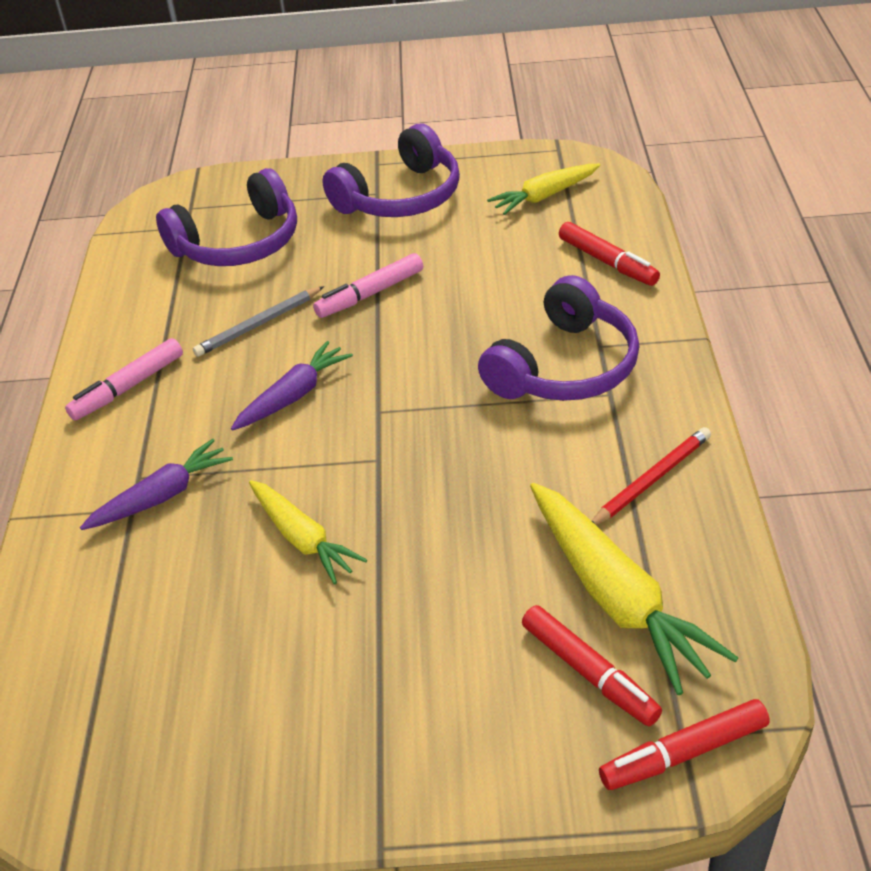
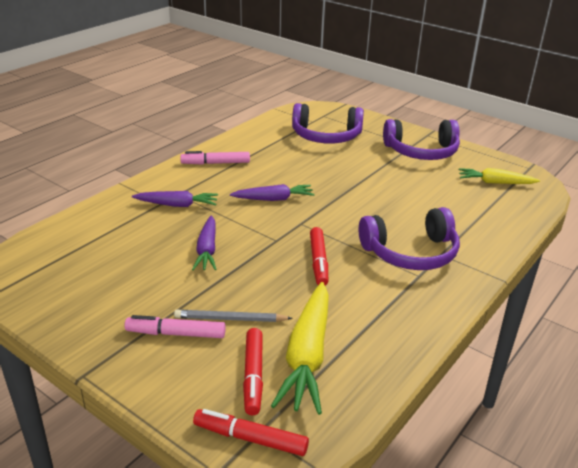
camera: 35 degrees right, 10 degrees down
(259, 324) = (294, 167): grey pencil -> grey pencil (230, 319)
(302, 538) = (207, 250): yellow carrot -> purple carrot
(370, 294) = (357, 180): pink marker -> pink marker (176, 333)
(607, 262) = (492, 223): red marker -> red marker (318, 261)
(652, 480) = (391, 321): red pencil -> none

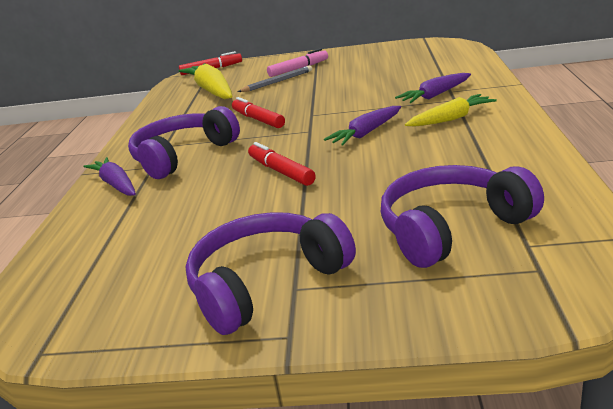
camera: 150 degrees right, 5 degrees down
(207, 250) = (351, 91): purple carrot -> purple carrot (116, 184)
(215, 163) = (491, 129): pink marker -> none
(253, 376) = (234, 77): red marker -> red marker (281, 171)
(495, 183) = (106, 281): yellow carrot -> yellow carrot (450, 119)

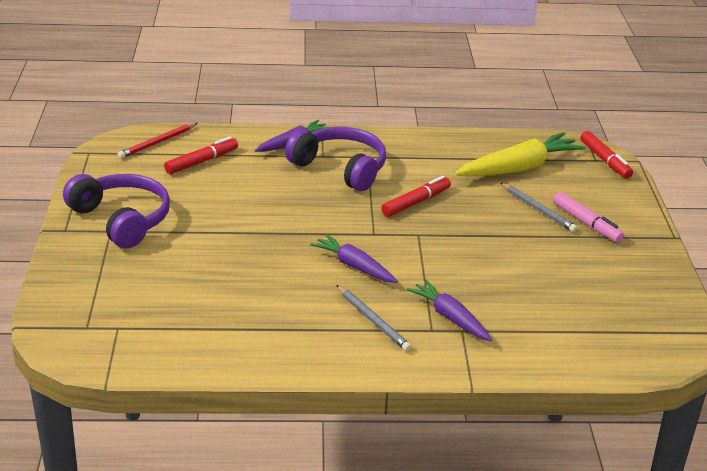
camera: 80 degrees right, 5 degrees up
(52, 283) = (157, 143): none -> red pencil
(281, 171) = (286, 220): red marker -> red marker (202, 161)
(450, 119) = (373, 320): yellow carrot -> grey pencil
(451, 228) = (155, 297): purple headphones -> none

